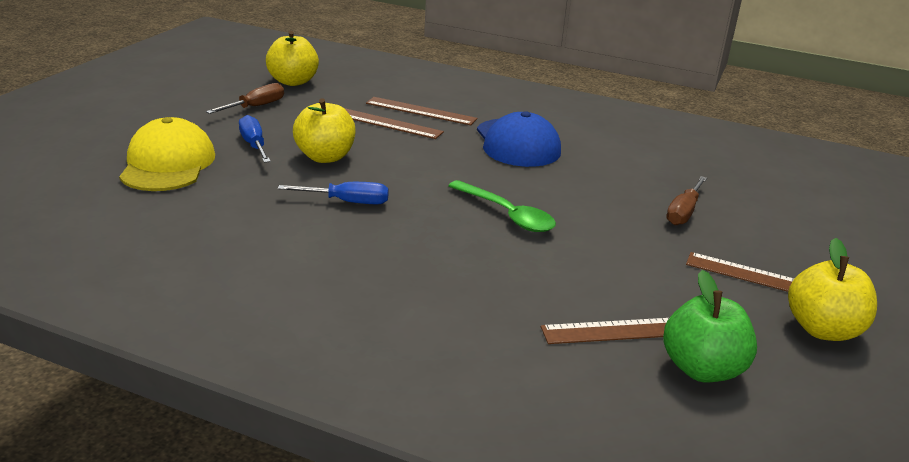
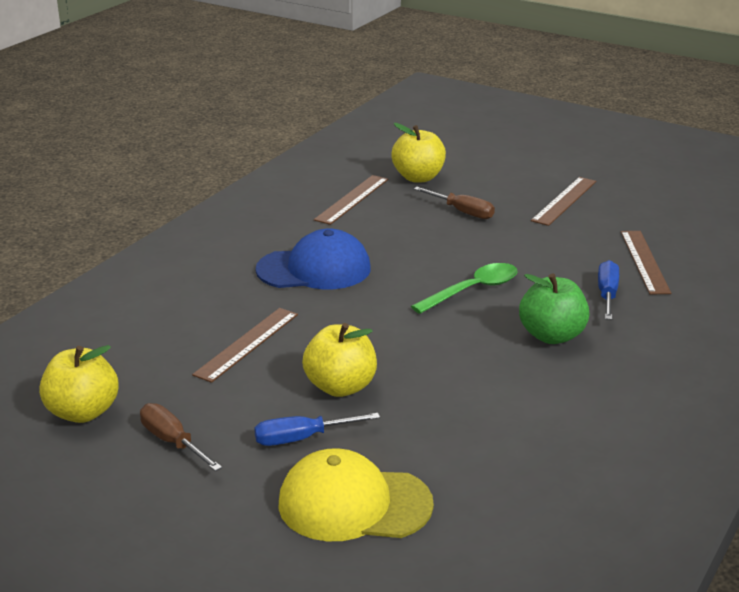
camera: 80 degrees left, 0 degrees up
(347, 202) = (451, 374): blue screwdriver -> blue screwdriver (607, 295)
(420, 111) = (214, 319): brown ruler -> brown ruler (352, 199)
(702, 369) = (683, 243): green apple -> green apple (552, 336)
(822, 329) = (625, 196): yellow apple -> yellow apple (418, 177)

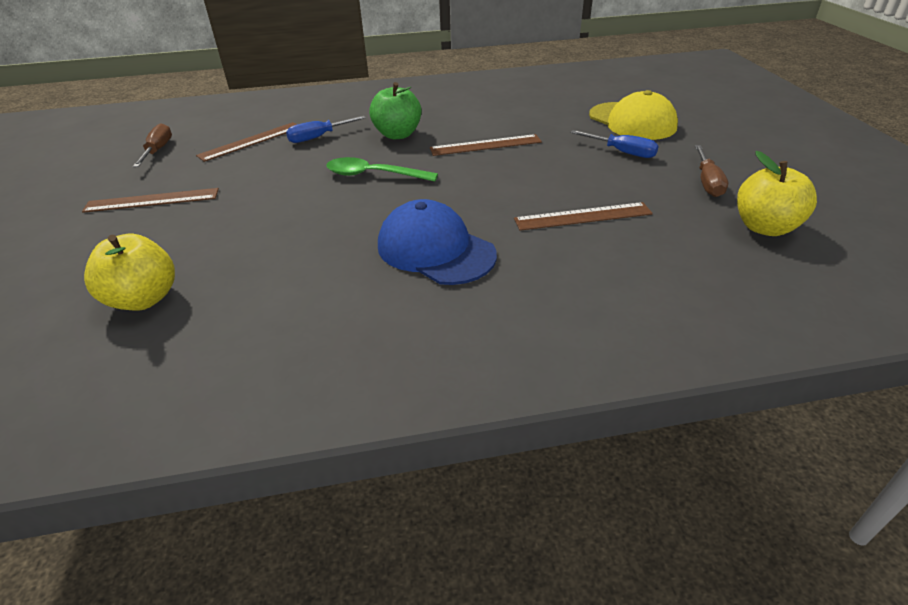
camera: 130 degrees left, 10 degrees up
(340, 387) = (560, 164): yellow apple -> none
(352, 199) = (251, 311): brown ruler -> brown ruler (485, 145)
(462, 212) = (224, 235): brown screwdriver -> brown screwdriver (158, 150)

